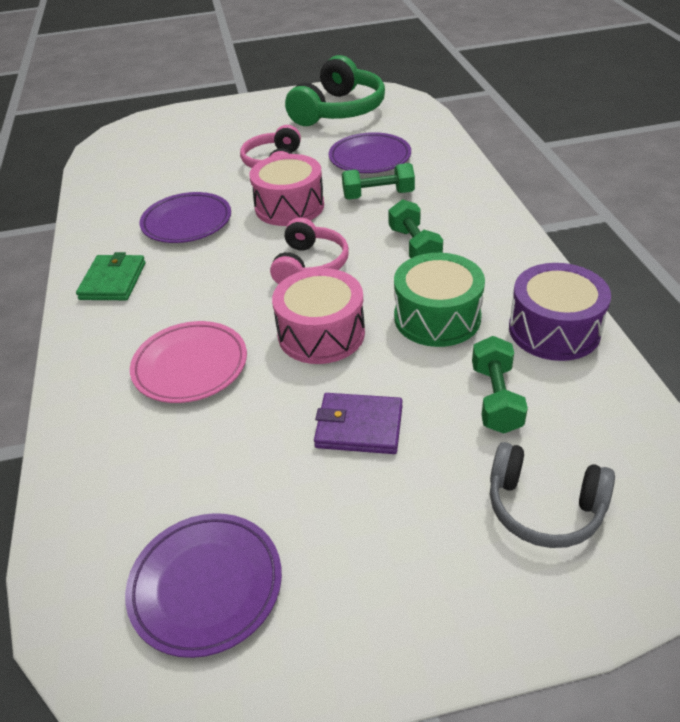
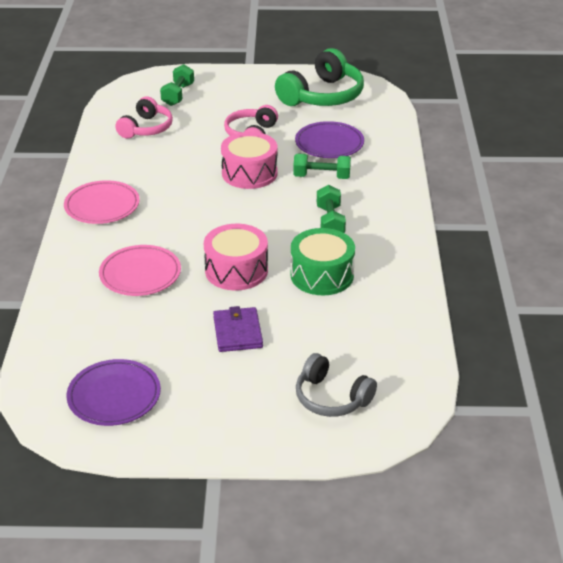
camera: 10 degrees right, 5 degrees down
(113, 281) = (102, 206): green wallet -> pink plate
(187, 222) = (167, 171): purple plate -> none
(310, 265) = (247, 221): pink headphones -> pink headphones (146, 128)
(359, 427) = (237, 332): purple wallet -> purple wallet turned 60 degrees clockwise
(496, 398) = (335, 333): green dumbbell -> green dumbbell (178, 95)
(554, 330) = (399, 299): purple drum -> none

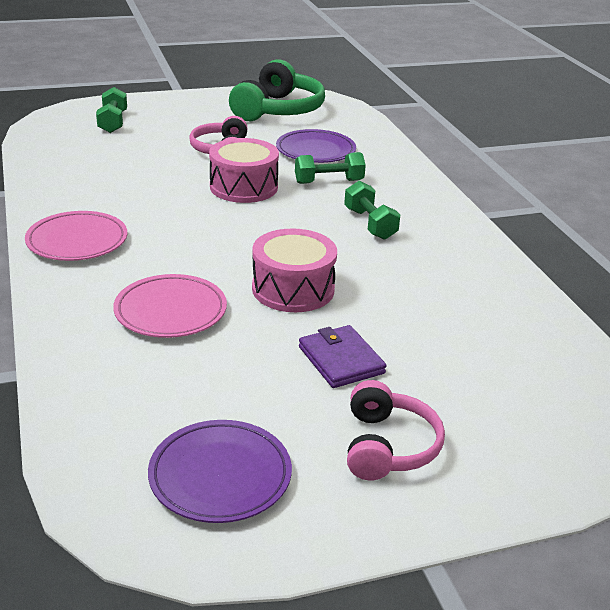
camera: 20 degrees left, 5 degrees down
(146, 128) = (92, 156): pink headphones -> pink headphones (388, 446)
(322, 275) = (399, 279): green drum -> none
(331, 398) = (514, 419): grey headphones -> none

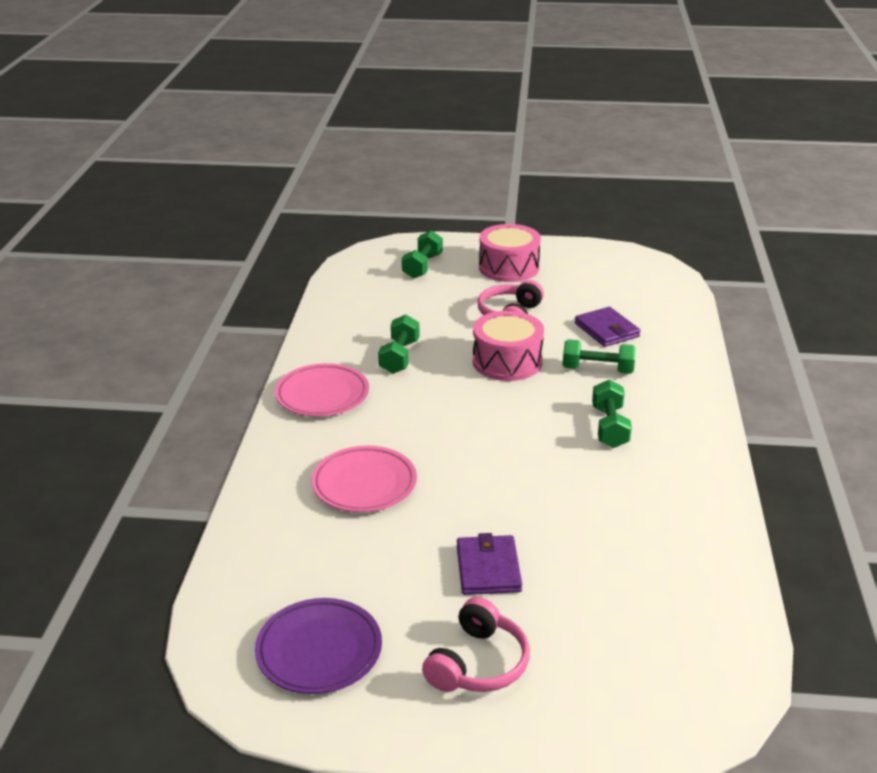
camera: 25 degrees right, 0 degrees up
(137, 197) = (399, 357): none -> green dumbbell
(278, 110) = (597, 273): green headphones -> none
(293, 289) = (488, 484): pink drum -> pink drum (509, 267)
(315, 151) = (606, 330): purple plate -> purple wallet

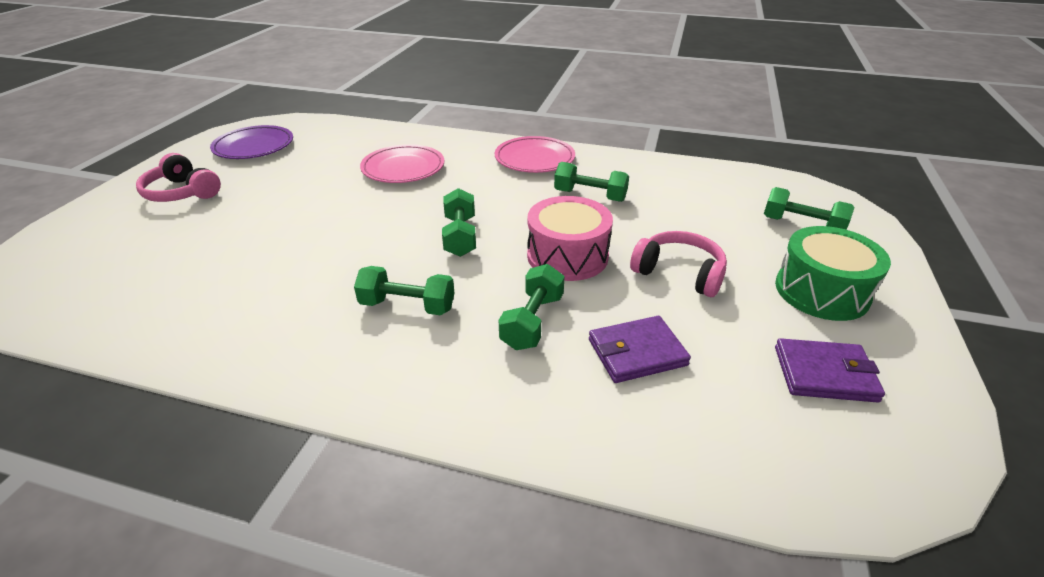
camera: 100 degrees right, 5 degrees up
(488, 568) = (264, 206): purple wallet -> purple wallet (824, 373)
(498, 418) = (460, 236): none -> green dumbbell
(509, 267) = (821, 291): pink drum -> green drum

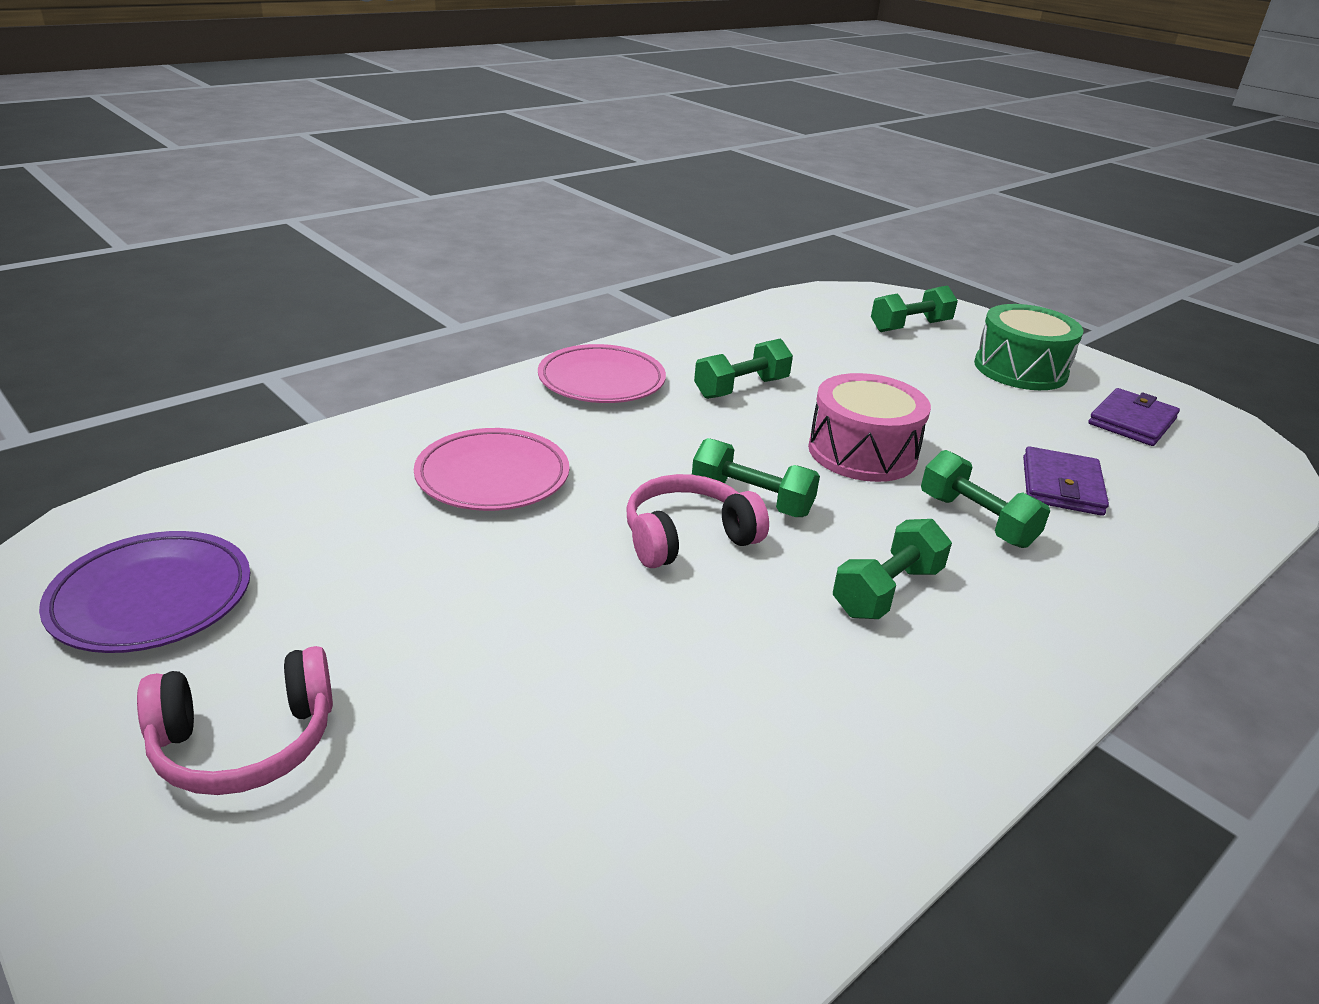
camera: 60 degrees left, 5 degrees down
(679, 273) = (945, 411): pink headphones -> pink headphones (687, 537)

